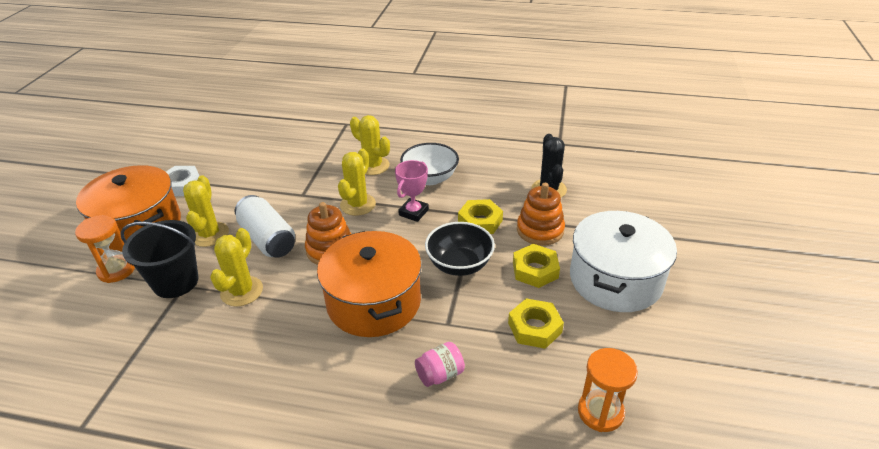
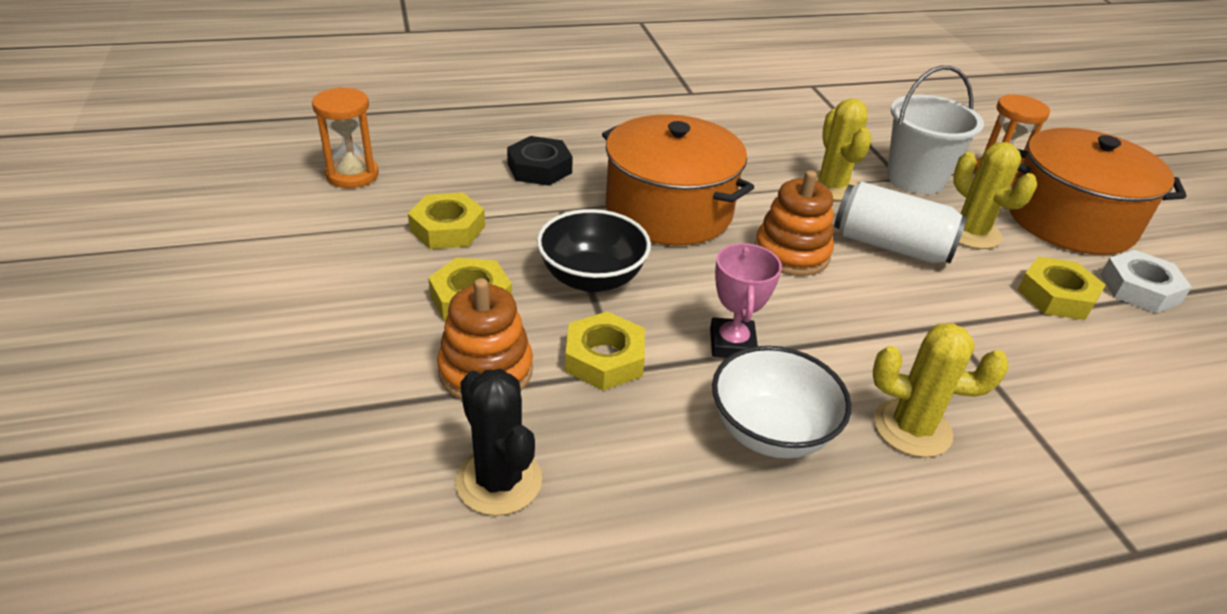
camera: 150 degrees right, 0 degrees up
(175, 282) = (915, 178): black bucket -> white bucket
(228, 192) = (1056, 295): none -> yellow nut
(358, 205) = (837, 332): yellow cactus -> none
(440, 374) = (539, 168): pink jar -> black nut
(615, 279) = (334, 315): white pot -> none

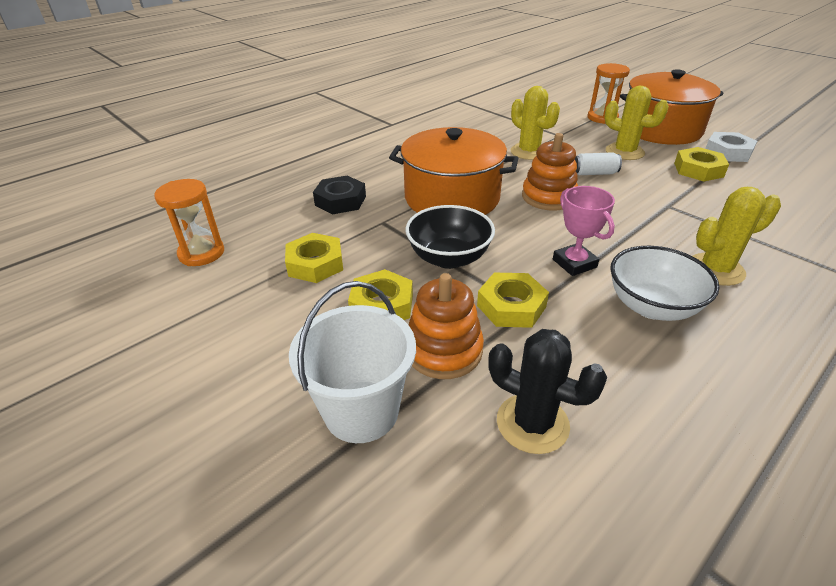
camera: 25 degrees left, 0 degrees up
(891, 245) = (594, 173): white can -> white can, size x0.55
(915, 178) = (566, 133): white bucket -> white bucket (361, 411)

